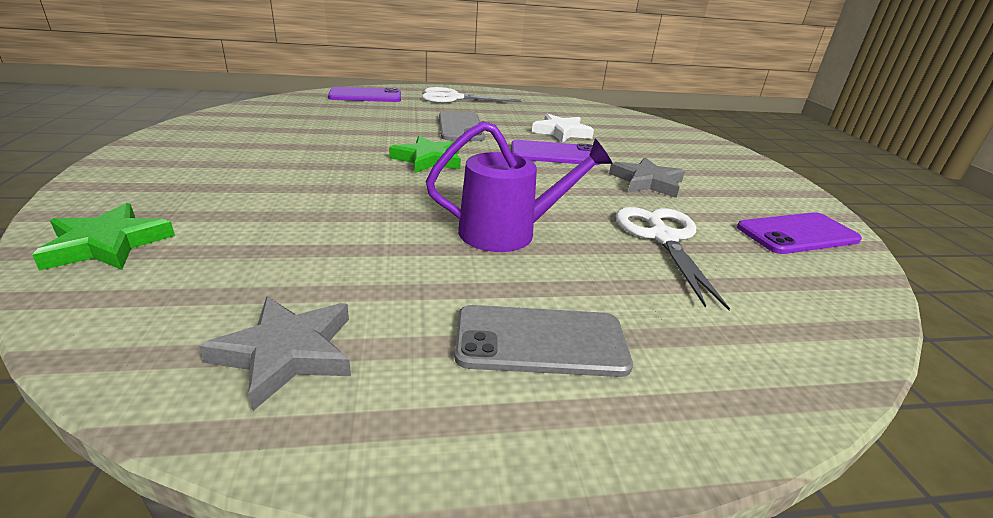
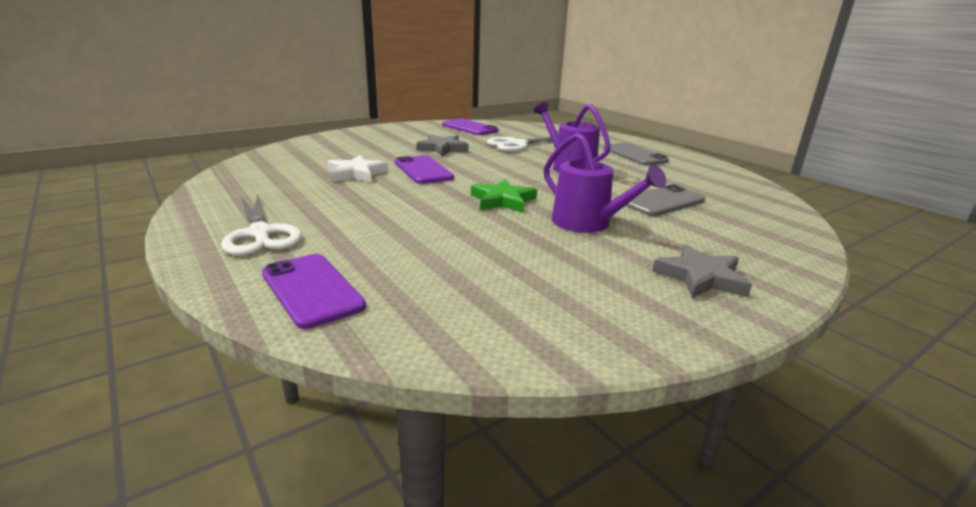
camera: 115 degrees left, 5 degrees down
(107, 244) = (775, 239): green star -> none
(287, 353) = (718, 181): grey star -> grey star (701, 277)
(325, 171) = (588, 224): none -> purple watering can
(460, 127) = (395, 207): grey phone -> grey phone (662, 201)

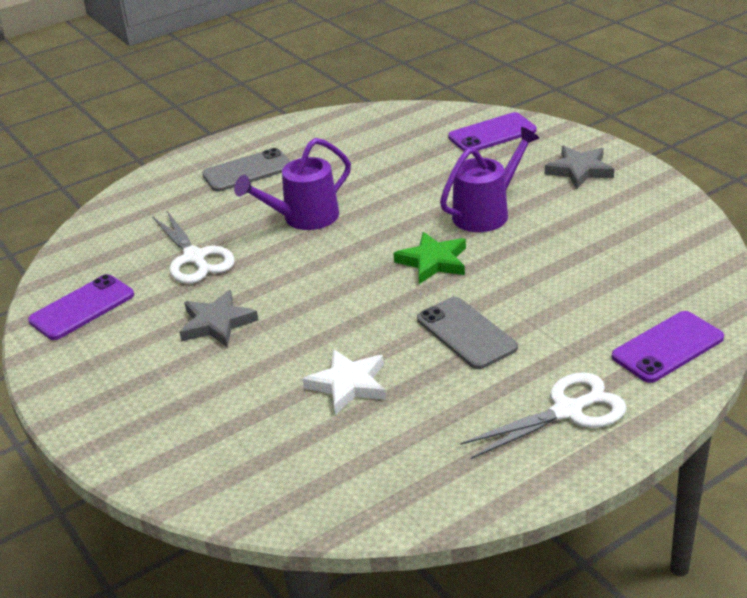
camera: 85 degrees left, 10 degrees up
(423, 170) = (328, 328): purple phone -> purple phone (492, 134)
(662, 201) = (417, 169): grey phone -> grey phone (466, 333)

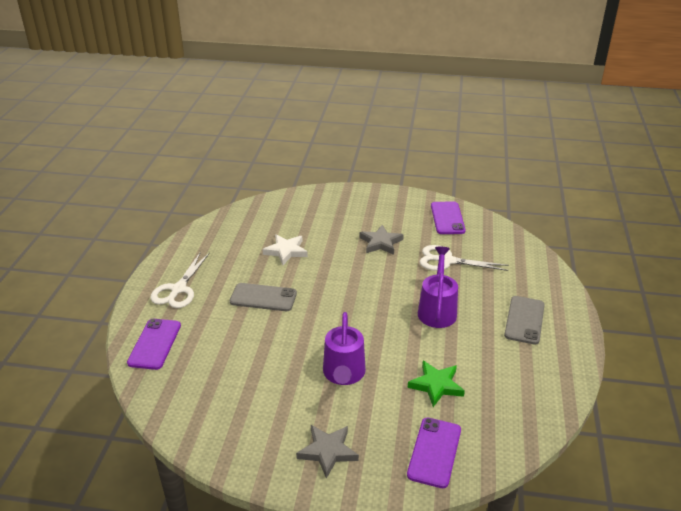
camera: 130 degrees right, 0 degrees up
(433, 261) = (329, 325): green star -> green star (436, 385)

